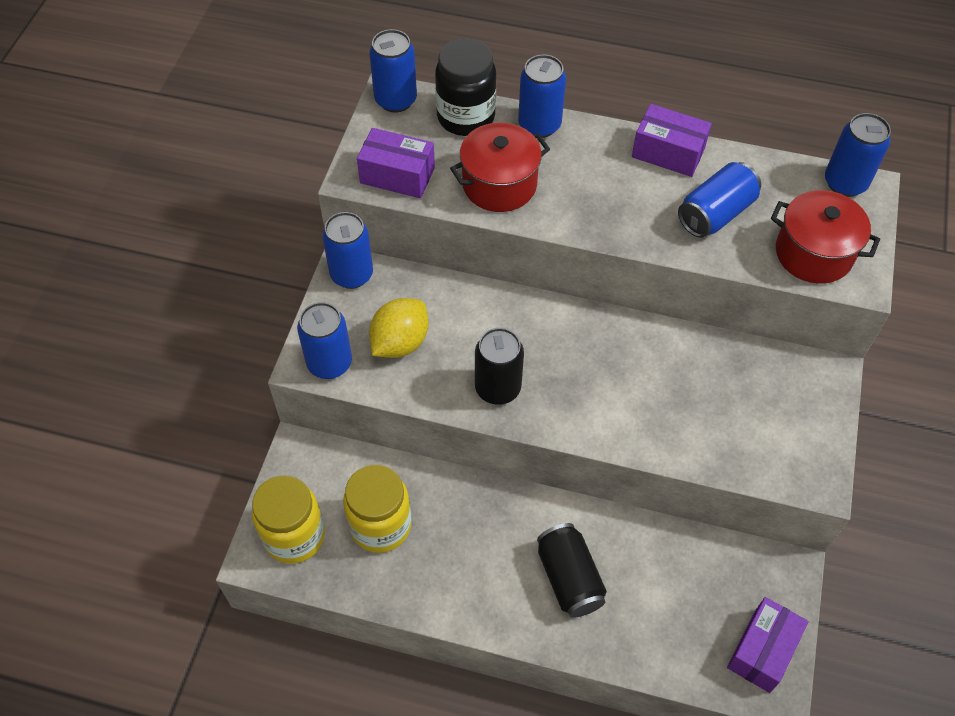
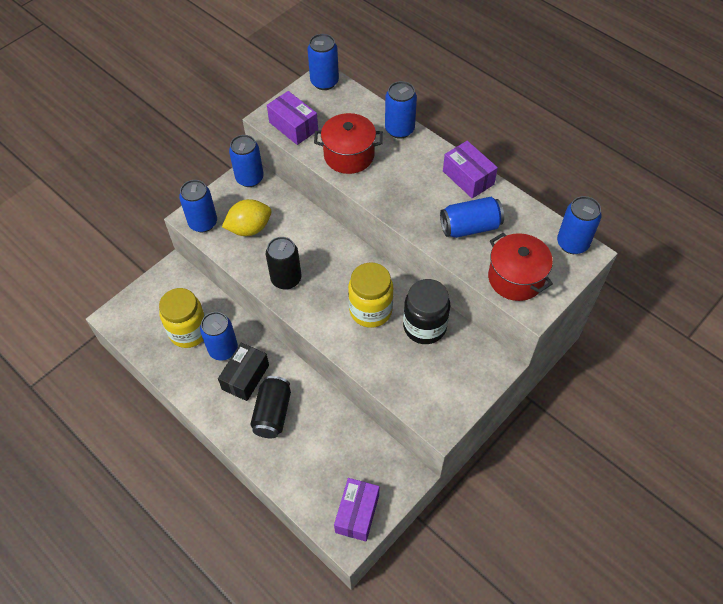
camera: 30 degrees right, 0 degrees up
(294, 536) = (140, 315): yellow jar -> yellow jar (370, 310)
(445, 526) = (223, 349): none -> blue can
(466, 117) = (358, 108): black jar -> black jar (424, 327)
(501, 548) = (245, 377): none -> black box
(762, 650) = (357, 513): purple box -> purple box turned 45 degrees counterclockwise

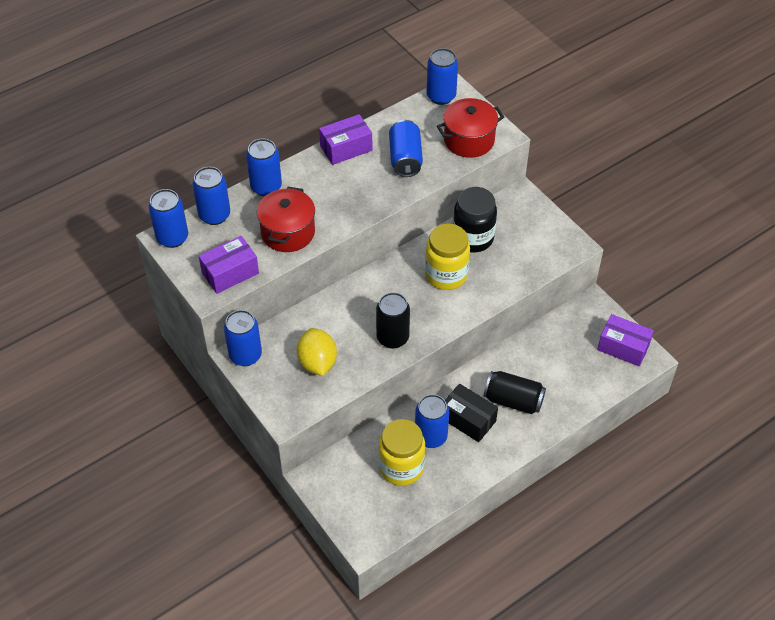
camera: 80 degrees left, 5 degrees down
(203, 223) = (297, 405): blue can -> blue can (214, 215)

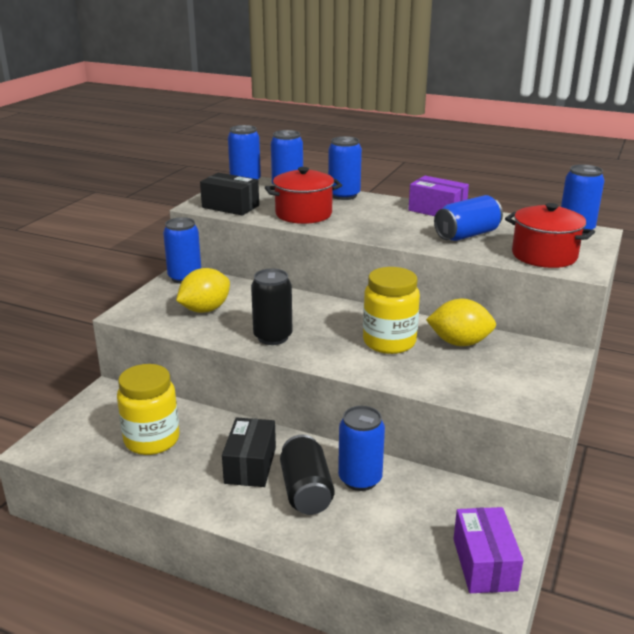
camera: 60 degrees right, 25 degrees down
(230, 273) = (230, 206): purple box -> black box
(430, 436) = (207, 446): blue can -> blue can (360, 479)
(473, 238) = (459, 343): black jar -> yellow lemon

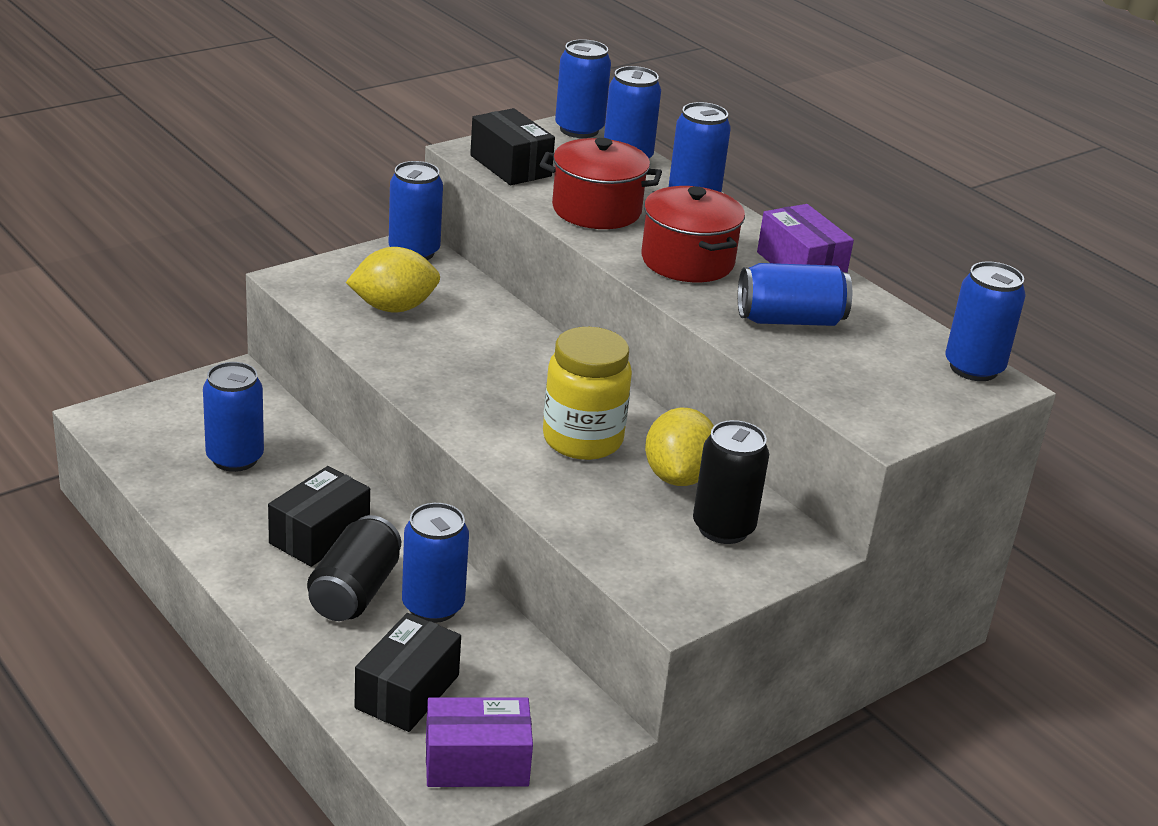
camera: 25 degrees right, 5 degrees up
(152, 440) = (235, 458): yellow jar -> blue can
(273, 337) = (439, 376): black can -> black can (723, 528)
(400, 539) = (407, 692): none -> black box
(459, 343) = (678, 476): yellow lemon -> yellow lemon turned 60 degrees clockwise
(484, 564) = (476, 762): purple box -> purple box turned 60 degrees clockwise
(544, 255) = (859, 390): red pot -> red pot (687, 261)

